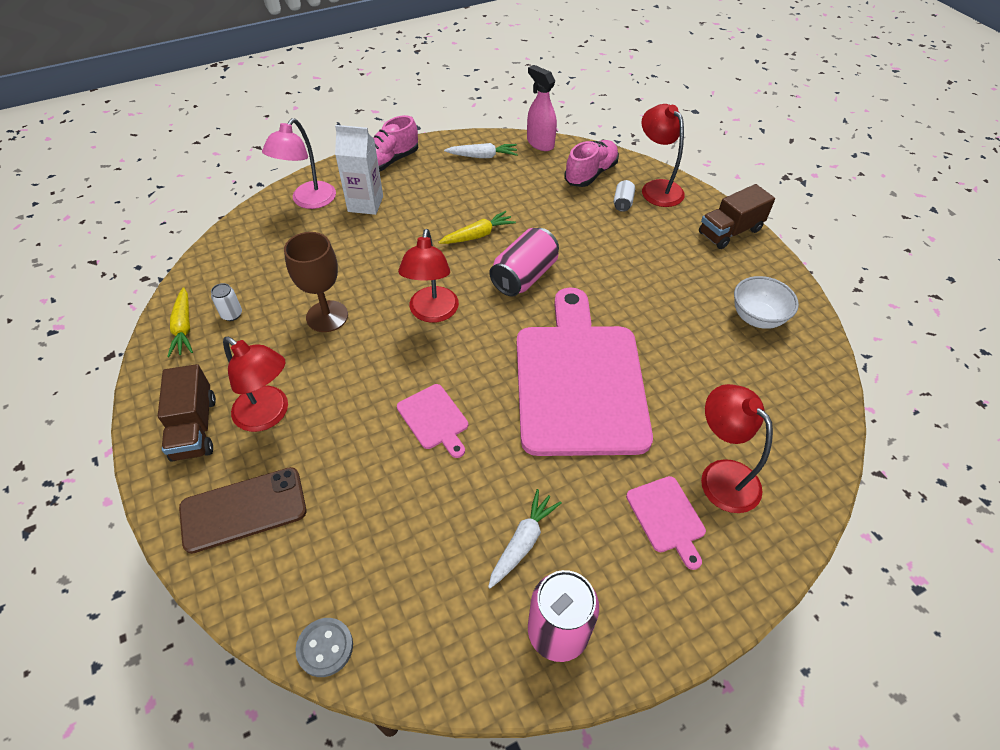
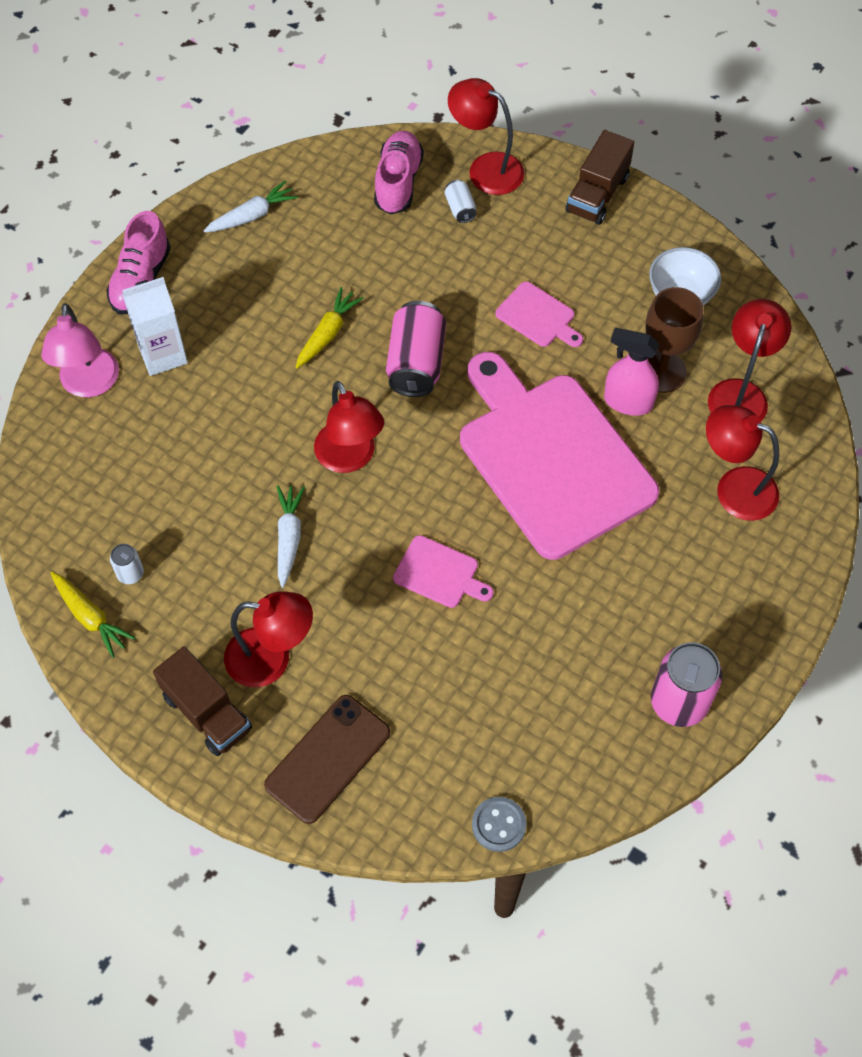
camera: 30 degrees left, 10 degrees up
(327, 316) = (239, 521): brown goblet -> brown goblet (661, 372)
(523, 542) = (601, 644): white carrot -> white carrot (289, 538)
(540, 143) = (308, 162): pink spray bottle -> pink spray bottle (627, 402)
(667, 517) = (710, 553): pink cutting board -> pink cutting board (538, 317)
(769, 406) = (740, 393): none -> red lamp

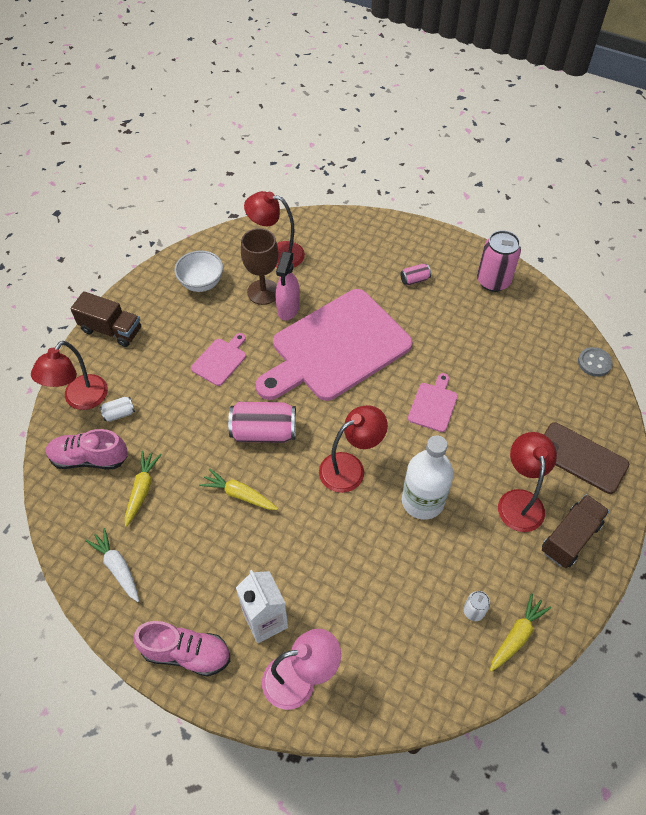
camera: 95 degrees left, 5 degrees down
(289, 538) = (422, 501): white carrot -> white bottle
(348, 235) = (142, 490): none -> yellow carrot
(683, 581) = (414, 280): none -> pink can
(734, 488) = (346, 257): red lamp -> none

